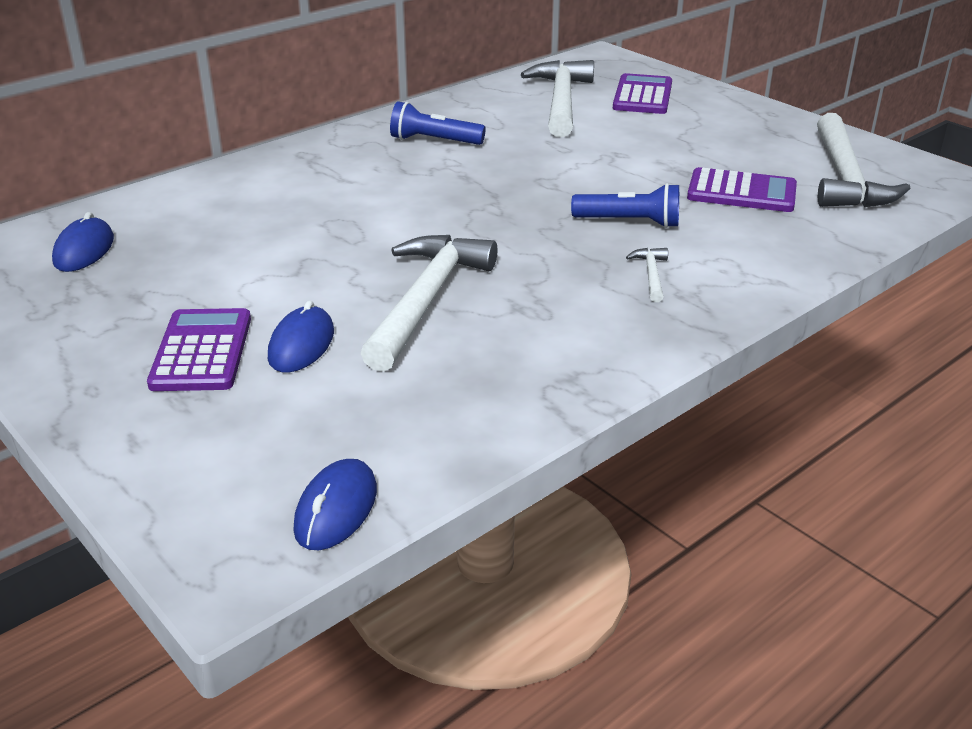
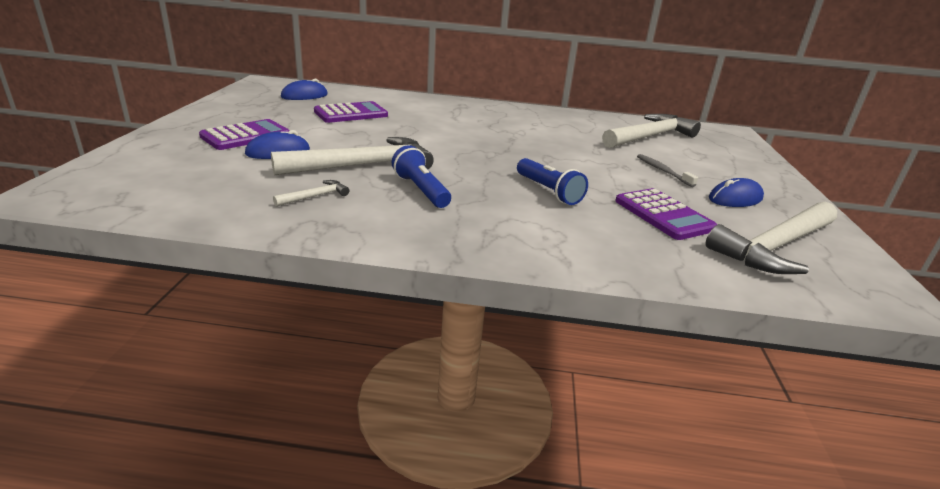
camera: 45 degrees right, 5 degrees down
(336, 509) = (124, 201): blue mouse -> blue mouse (735, 198)
(434, 141) = (534, 123): blue flashlight -> blue flashlight (421, 190)
(642, 96) = (713, 153): purple calculator -> purple calculator (351, 113)
(651, 275) = (495, 215): white hammer -> white hammer (315, 196)
(652, 141) = (663, 171): none -> grey toothbrush

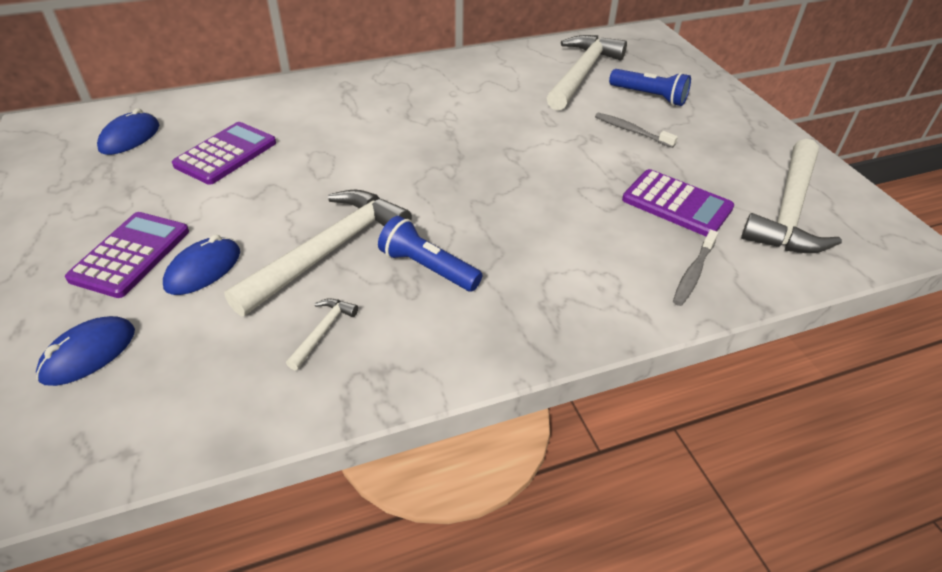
camera: 25 degrees left, 15 degrees up
(548, 191) = (553, 212): blue flashlight -> blue flashlight (649, 96)
(638, 253) = (693, 273): none -> grey toothbrush
(735, 198) = (718, 150): blue mouse -> blue mouse (88, 354)

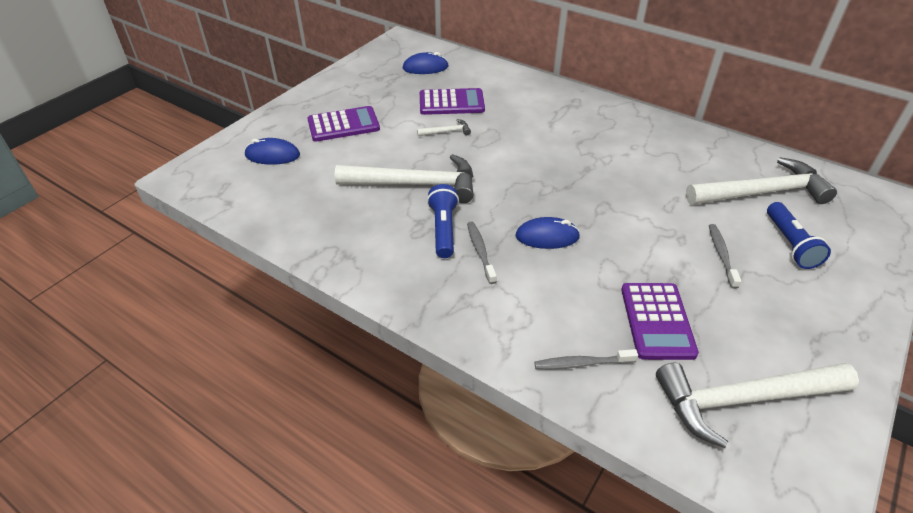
camera: 55 degrees right, 0 degrees up
(203, 269) = (357, 152): blue mouse -> blue mouse (547, 236)
(323, 331) = (354, 218): white hammer -> white hammer (447, 132)
(490, 259) = (480, 251): none -> grey toothbrush

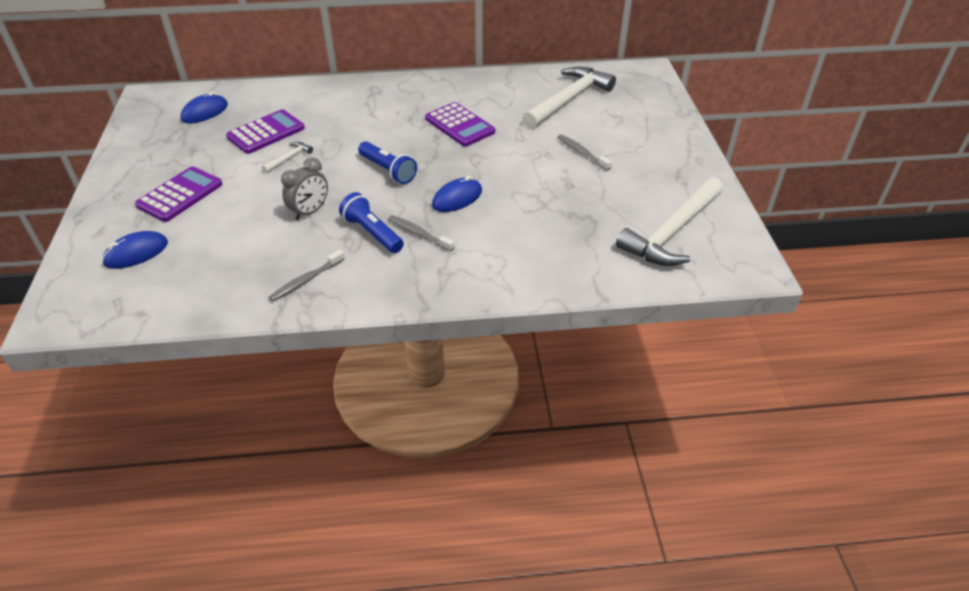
camera: 40 degrees left, 0 degrees up
(416, 184) = (310, 211): white hammer -> grey clock
(582, 363) = (564, 266): grey toothbrush -> grey toothbrush (306, 280)
(657, 321) = (583, 214): purple calculator -> purple calculator (460, 125)
(790, 244) = (614, 126): blue flashlight -> blue flashlight (388, 170)

